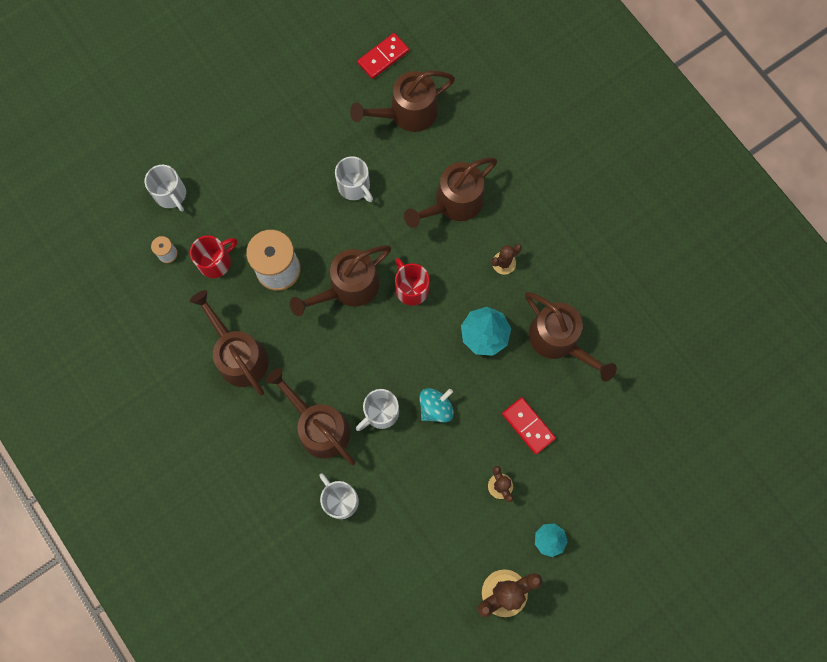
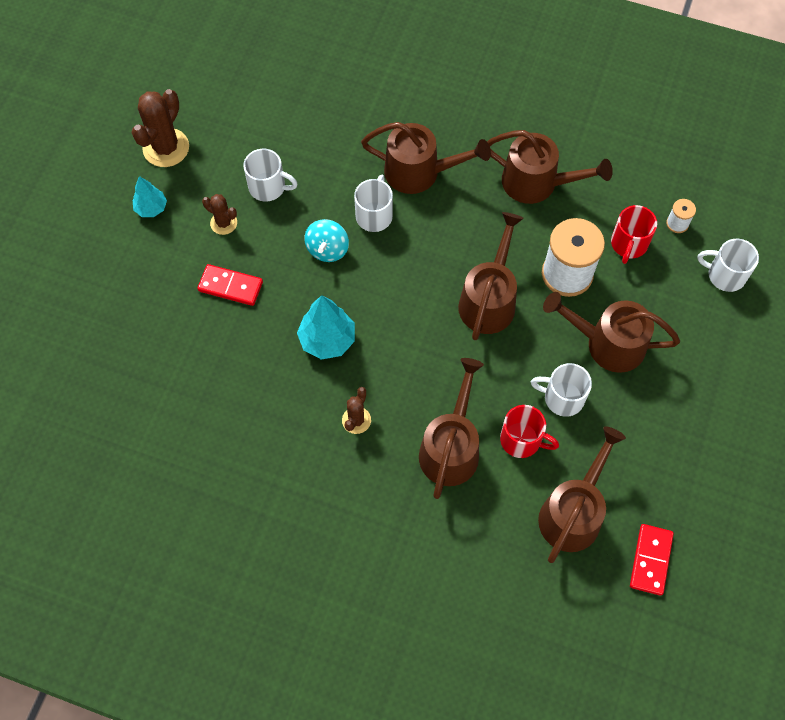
camera: 145 degrees right, 10 degrees down
(340, 500) = (357, 131): white mug -> white mug (268, 187)
(411, 288) = (429, 337): red mug -> red mug (522, 440)
(559, 341) = (250, 380): brown watering can -> brown watering can (607, 343)

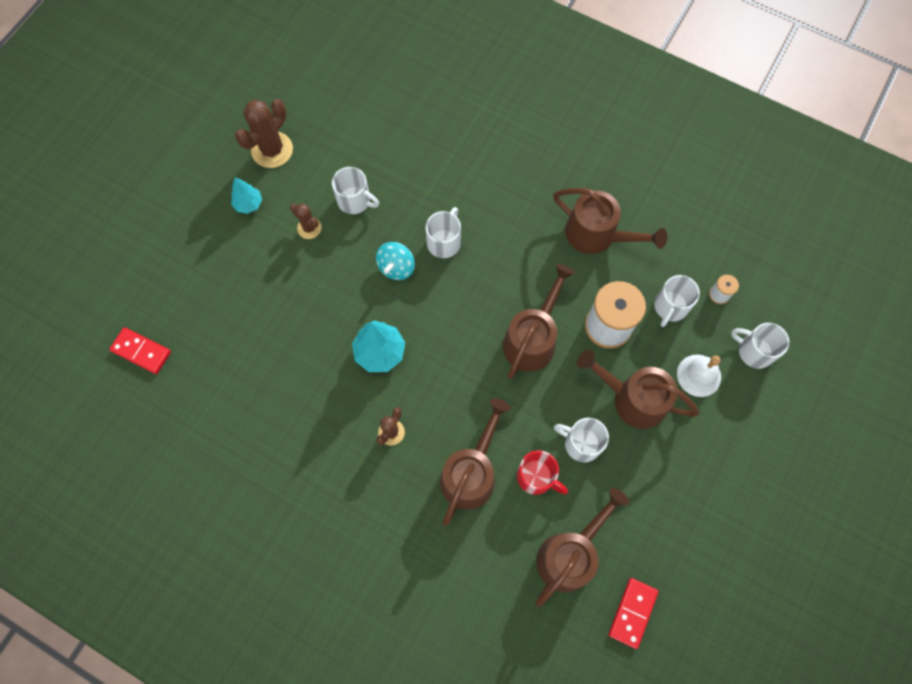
camera: 10 degrees right, 5 degrees up
(230, 286) = (304, 288): red domino -> red domino (141, 351)
(420, 172) = (493, 208): brown watering can -> none
(628, 244) = (670, 307): red mug -> white mug
(672, 308) = (699, 375): none -> white bell

